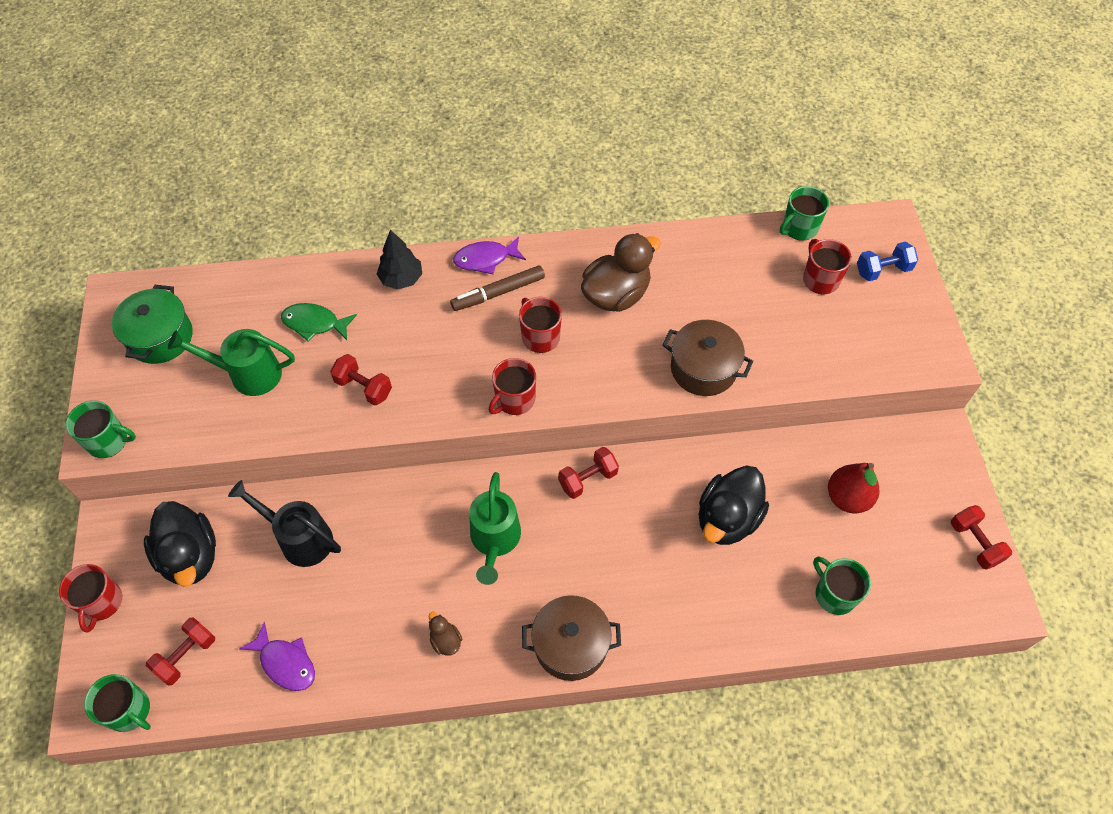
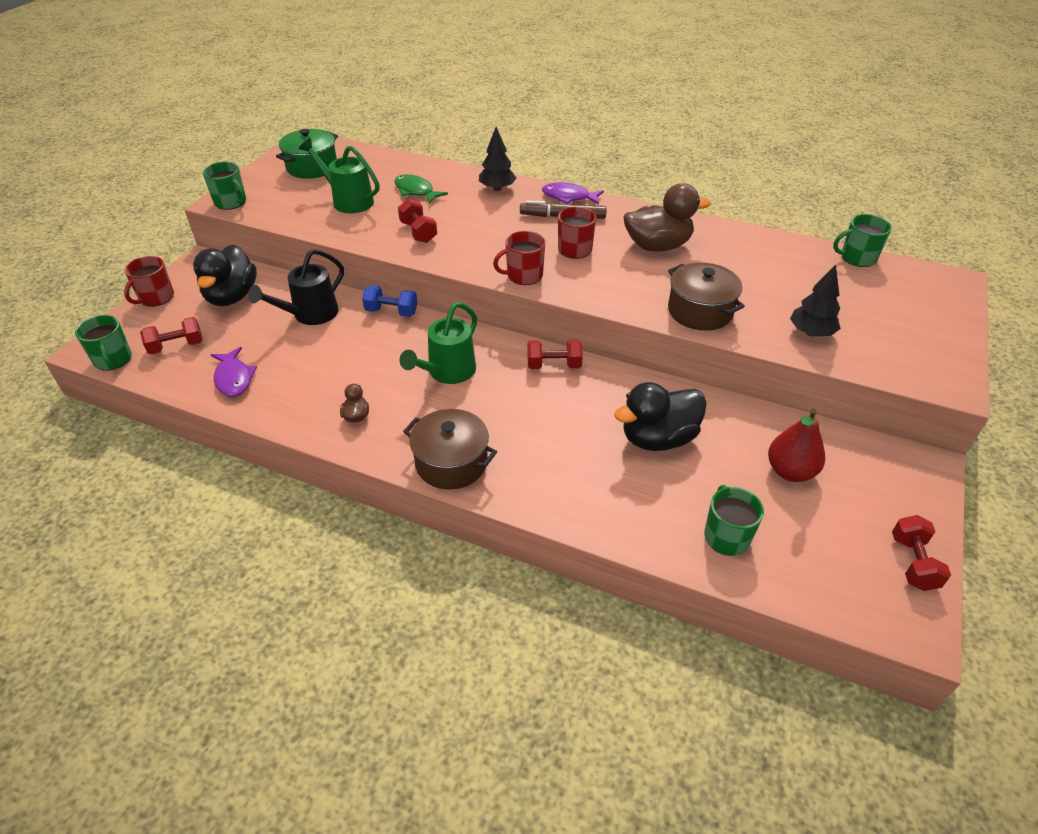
camera: 30 degrees right, 15 degrees down
(299, 538) = (309, 315): black watering can -> black watering can turned 105 degrees counterclockwise
(808, 350) = (811, 332): none -> black tree
(820, 279) = (855, 293): red mug -> none
(882, 270) = (925, 307): blue dumbbell -> blue dumbbell (391, 312)

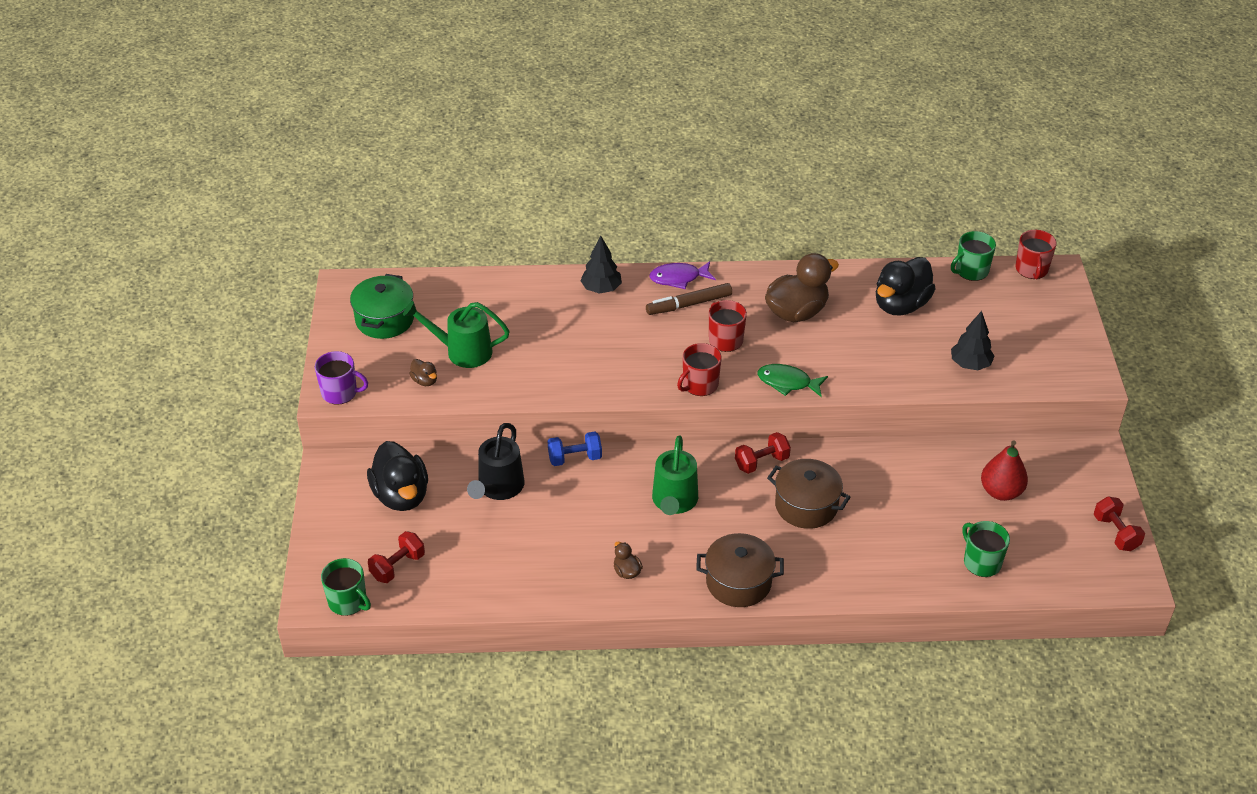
camera: 25 degrees left, 0 degrees up
(156, 298) = (323, 523): red mug -> red mug (1031, 269)
(231, 202) = (340, 392): green mug -> purple mug
(234, 378) = (484, 577): purple fish -> none
(300, 211) = (425, 381): none -> brown duck
(416, 191) = (522, 317): green fish -> green fish (787, 382)
(418, 232) = (565, 367): red dumbbell -> none
(658, 438) = (888, 500): black duck -> black duck (900, 305)
(700, 311) = (872, 372): brown pot -> brown pot (806, 505)

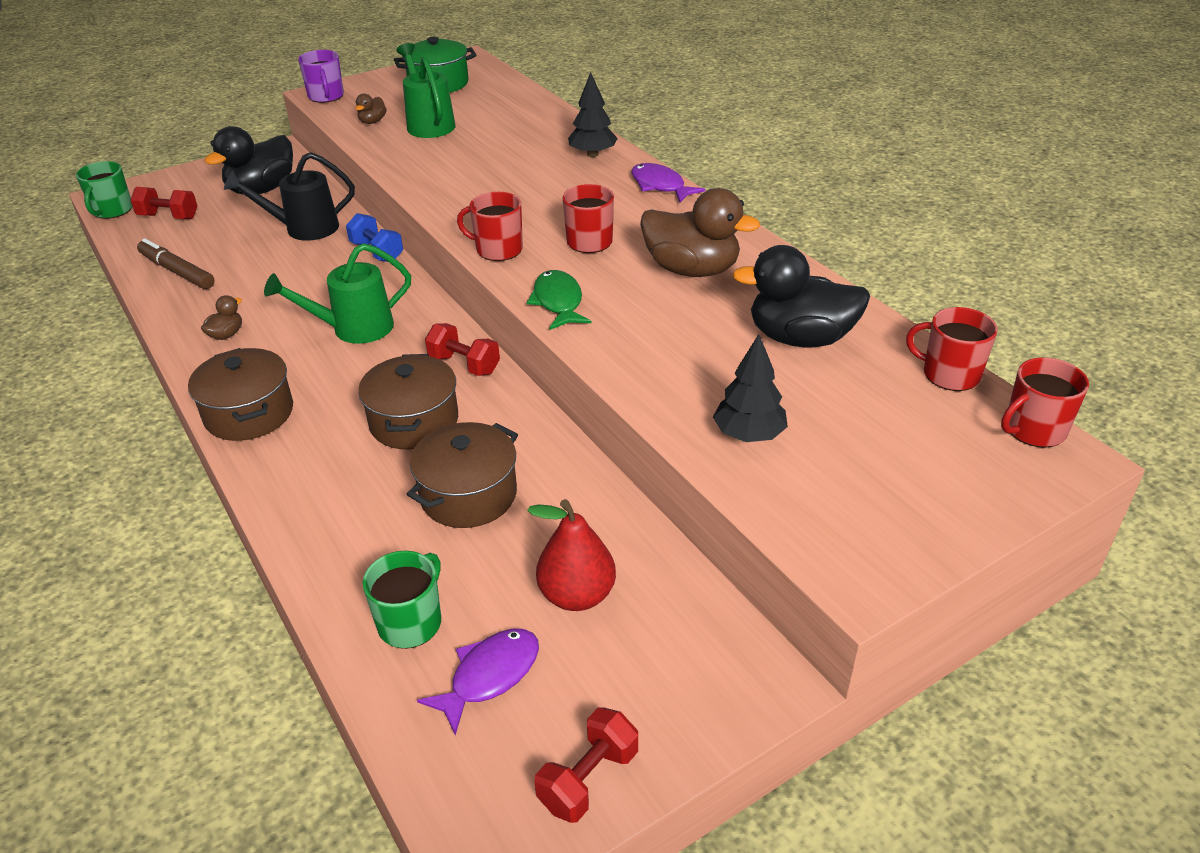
camera: 60 degrees right, 5 degrees down
(689, 304) = (624, 204): brown marker -> brown marker (177, 271)
(894, 505) = (468, 495): none -> brown pot
(971, 271) = (949, 374): green mug -> red mug
(1036, 544) = (489, 676): none -> purple fish

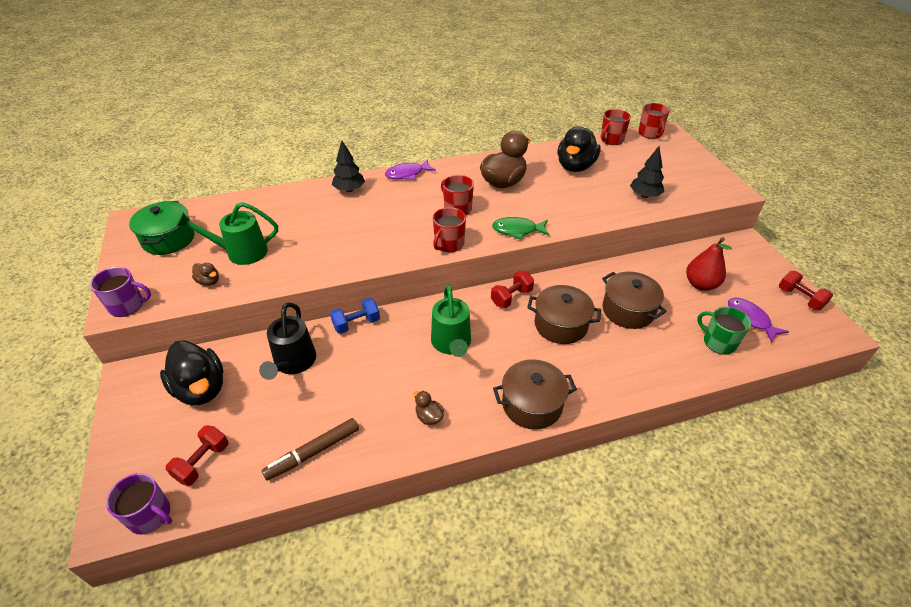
camera: 75 degrees left, 5 degrees up
(112, 210) = (150, 515): green mug -> purple mug

